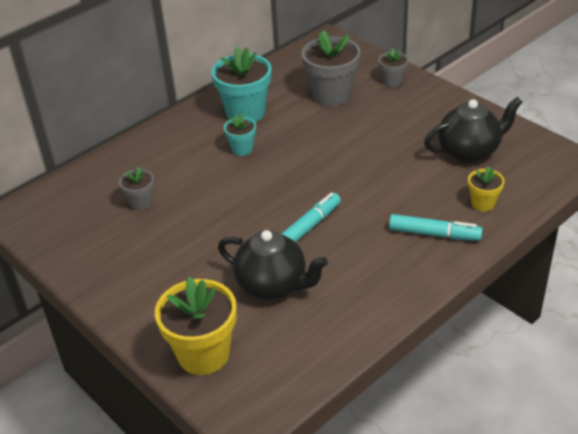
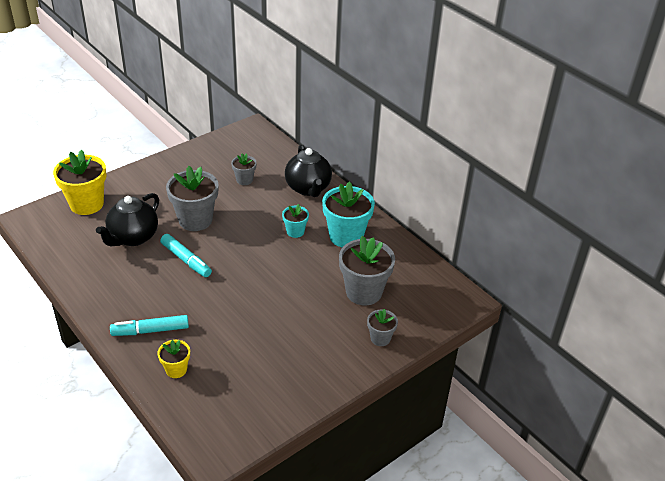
camera: 90 degrees right, 0 degrees up
(229, 233) = (195, 220): none -> grey flower pot
(434, 234) = (150, 330): turquoise marker -> turquoise marker turned 60 degrees clockwise
(469, 151) = (252, 376): black teapot -> black teapot (308, 188)

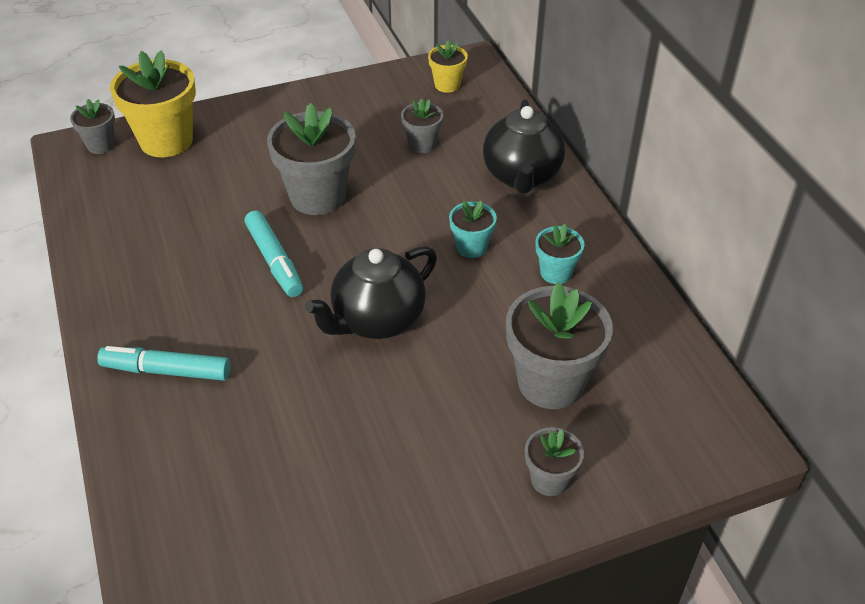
camera: 20 degrees right, 5 degrees up
(45, 214) = (101, 145): none -> grey flower pot
(133, 237) = (210, 207): black teapot -> black teapot (377, 320)
(176, 370) = (176, 451): yellow flower pot -> yellow flower pot (447, 85)
(346, 236) = (556, 273): turquoise flower pot -> turquoise flower pot, size x0.52

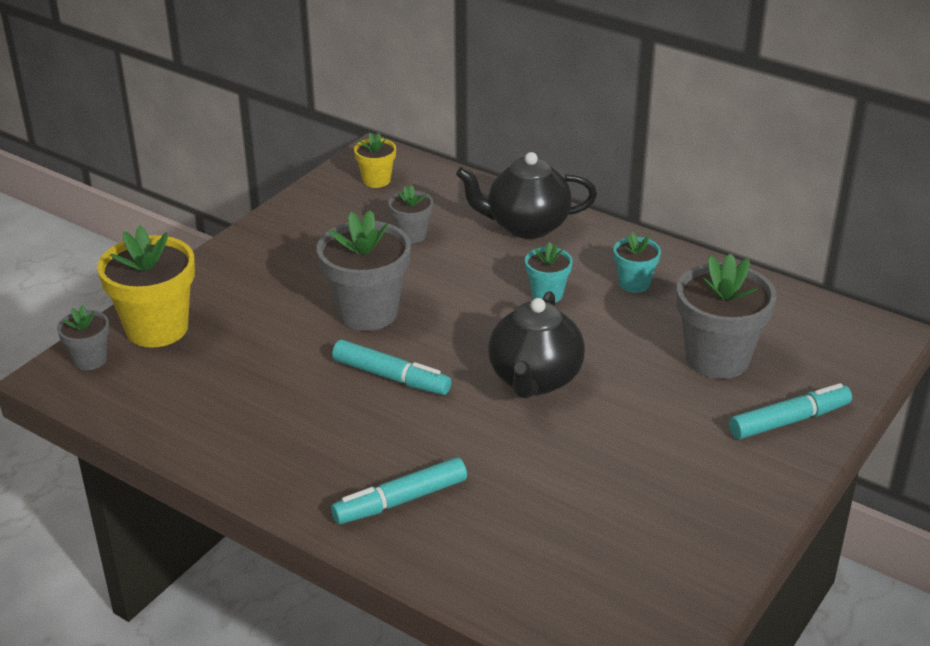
camera: 35 degrees left, 10 degrees down
(521, 176) = (526, 226): black teapot -> black teapot turned 120 degrees clockwise
(549, 479) = (789, 420): grey flower pot -> turquoise marker

